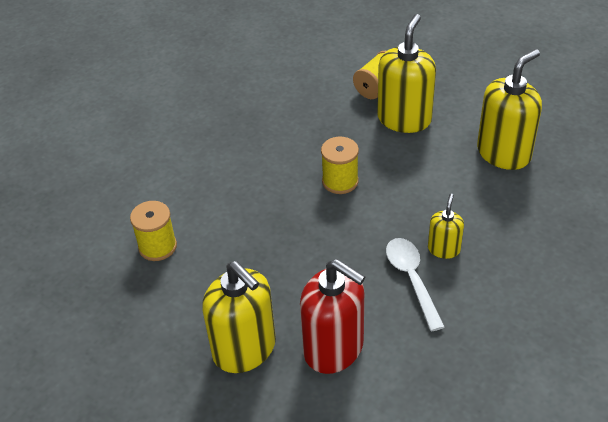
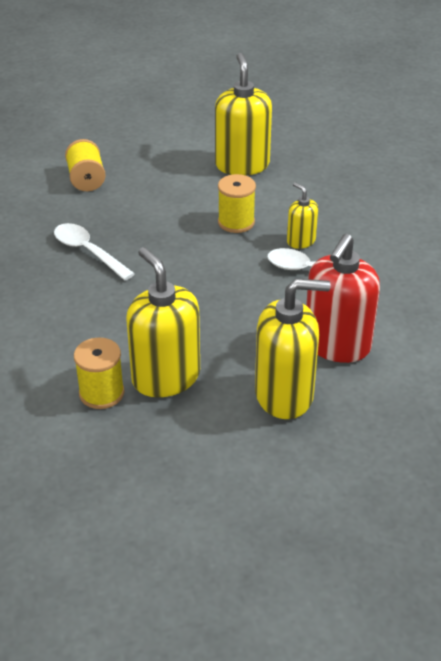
camera: 55 degrees left, 5 degrees down
(296, 143) = (88, 252): none -> white spoon
(334, 348) = (336, 345): red soap dispenser -> red soap dispenser turned 135 degrees clockwise
(340, 181) = (165, 252): yellow spool -> yellow spool (236, 222)
(404, 119) = (142, 186): yellow soap dispenser -> yellow soap dispenser (165, 377)

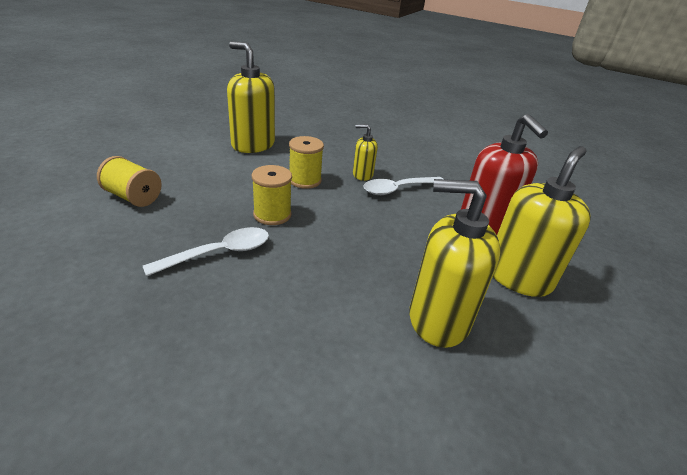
camera: 50 degrees left, 5 degrees down
(88, 252) = (219, 253): white spoon -> white spoon turned 150 degrees clockwise
(101, 393) = (418, 373): yellow spool -> yellow spool (272, 214)

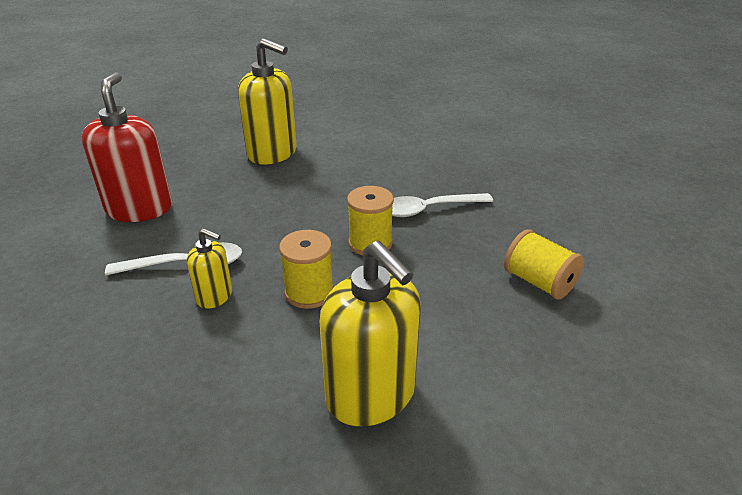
camera: 160 degrees left, 0 degrees up
(518, 277) = (174, 168): yellow soap dispenser -> none

